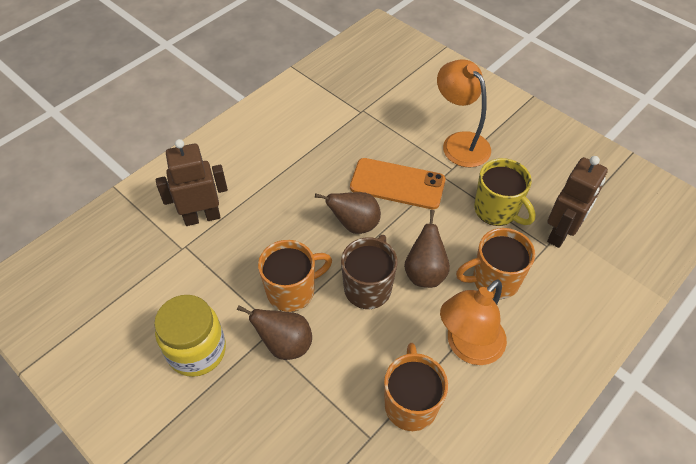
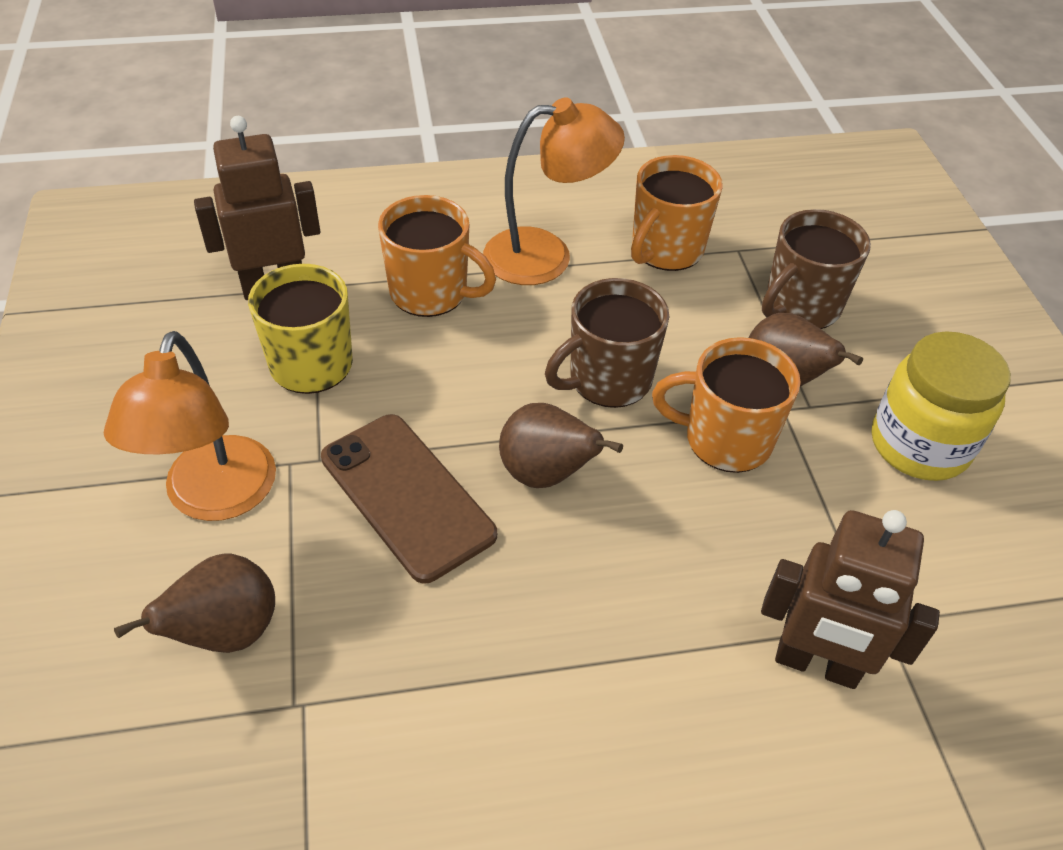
camera: 145 degrees left, 5 degrees down
(305, 411) = (800, 306): none -> brown mug
(397, 184) = (406, 496): orange phone -> brown phone
(425, 273) = (511, 351): brown pear -> brown pear (226, 632)

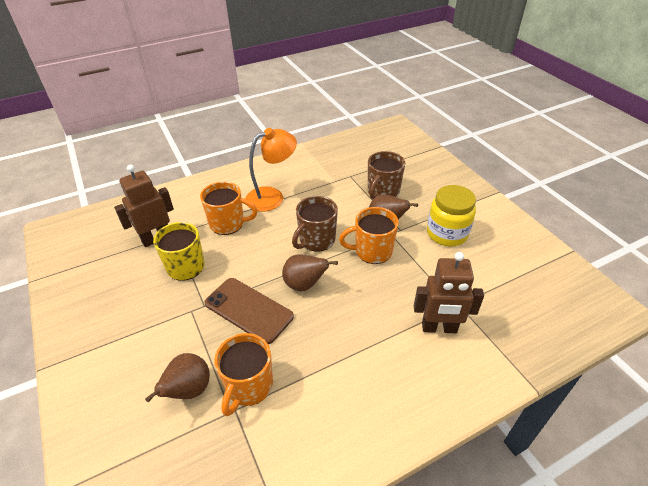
camera: 15 degrees left, 5 degrees down
(215, 498) = (162, 335): orange lamp -> none
(666, 250) = (321, 183): orange mug -> orange mug (248, 386)

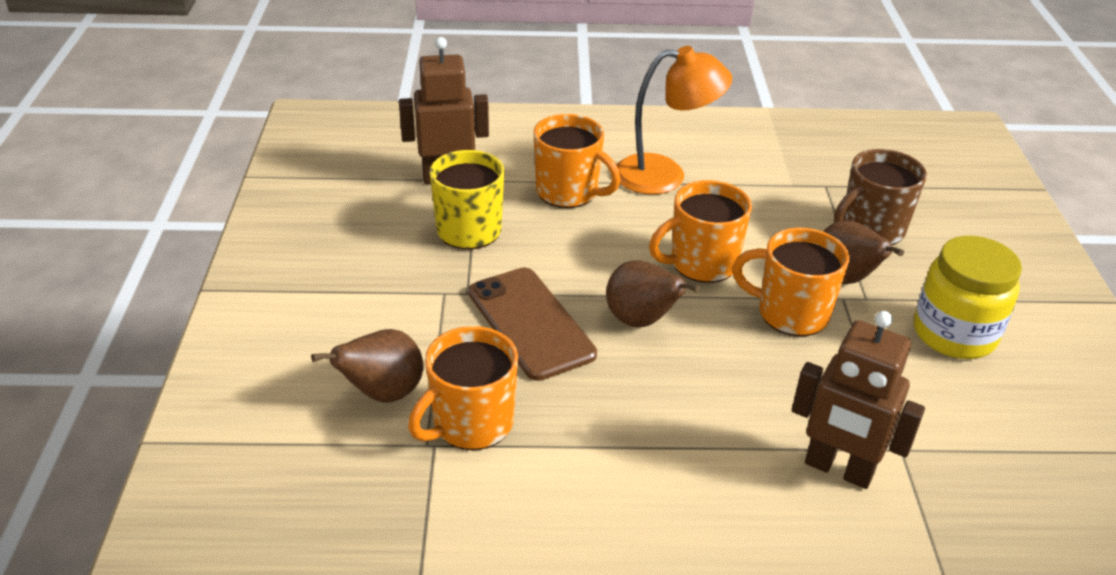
camera: 25 degrees right, 5 degrees down
(316, 240) = (701, 264): brown mug -> orange mug

